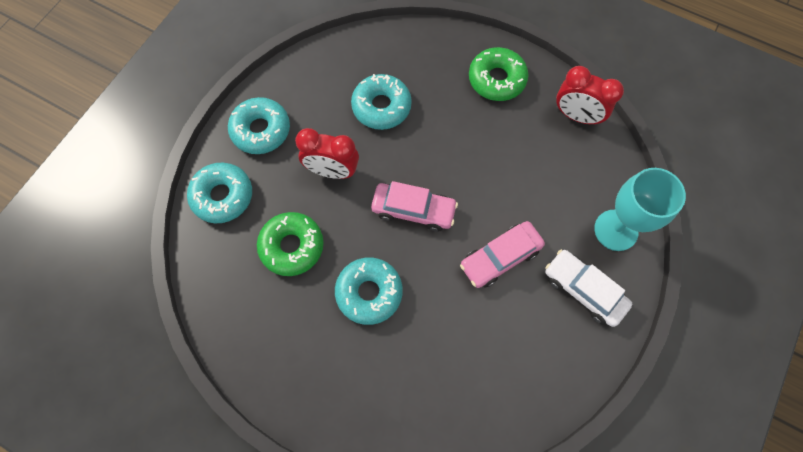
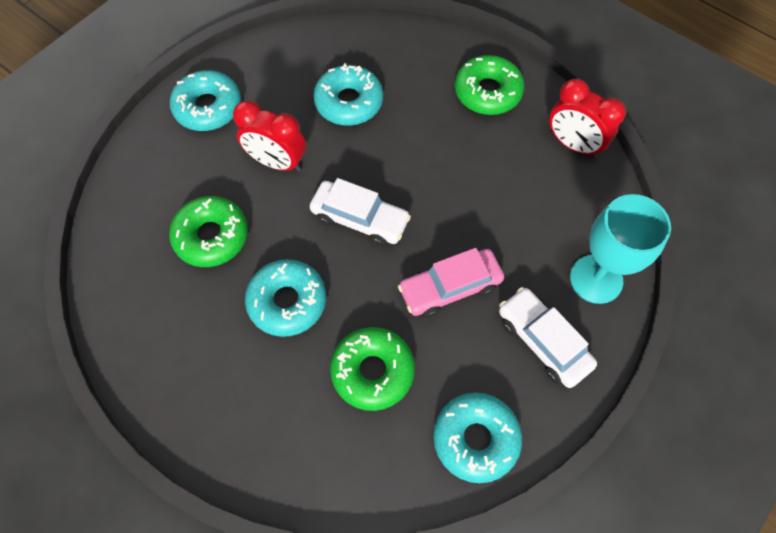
camera: 10 degrees right, 5 degrees down
(222, 196) = (148, 170): turquoise donut -> turquoise donut (475, 439)
(413, 210) = (360, 219): pink car -> white car
(452, 339) = (372, 371): none -> green donut

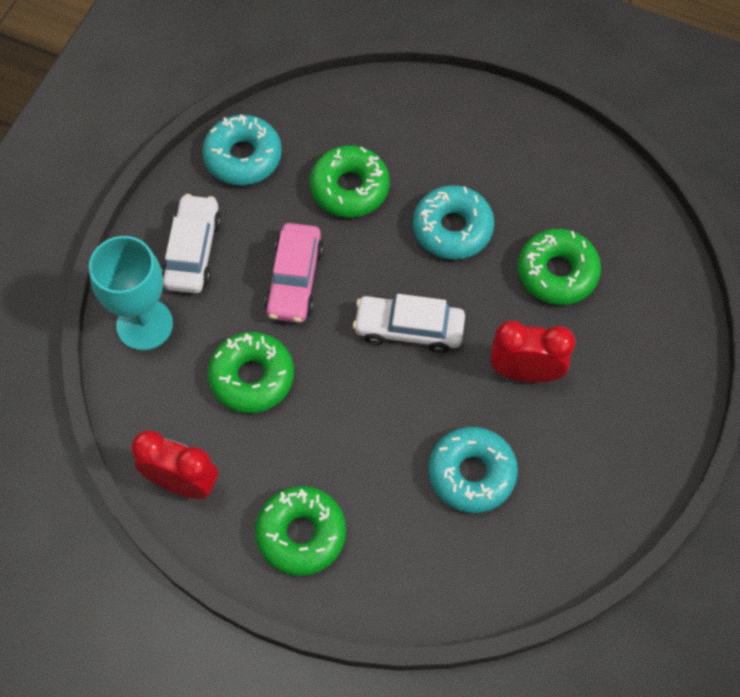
camera: 165 degrees right, 0 degrees up
(208, 107) = (638, 422): turquoise donut -> none
(450, 288) = (294, 280): pink car -> pink car turned 135 degrees clockwise
(505, 210) = (252, 377): none -> green donut
(543, 341) = (193, 251): white car -> white car turned 120 degrees counterclockwise

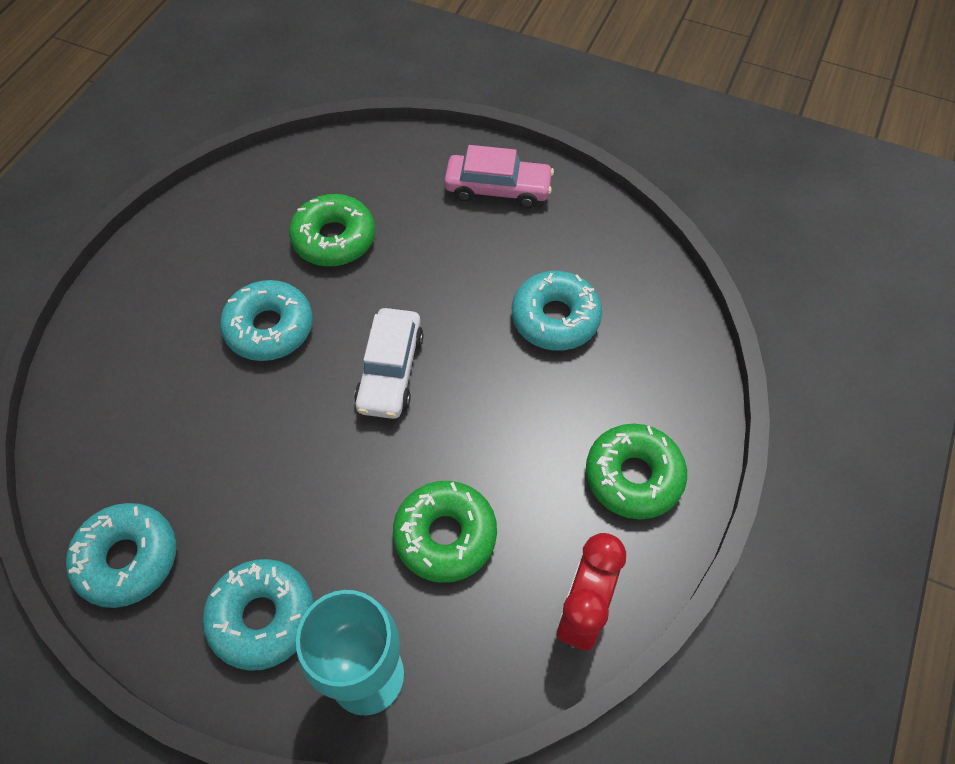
camera: 90 degrees left, 5 degrees down
(193, 251) = (262, 617): white car -> turquoise donut
(294, 280) = (318, 490): pink car -> pink car (498, 189)
(349, 188) = (198, 431): green donut -> none
(525, 372) = (445, 270): red clock -> none

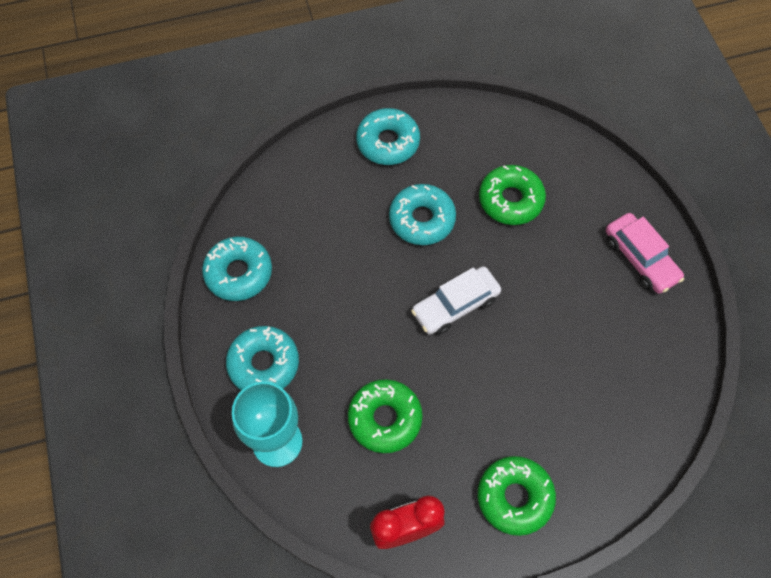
camera: 50 degrees right, 5 degrees up
(555, 318) = (579, 368): turquoise donut -> turquoise donut (388, 142)

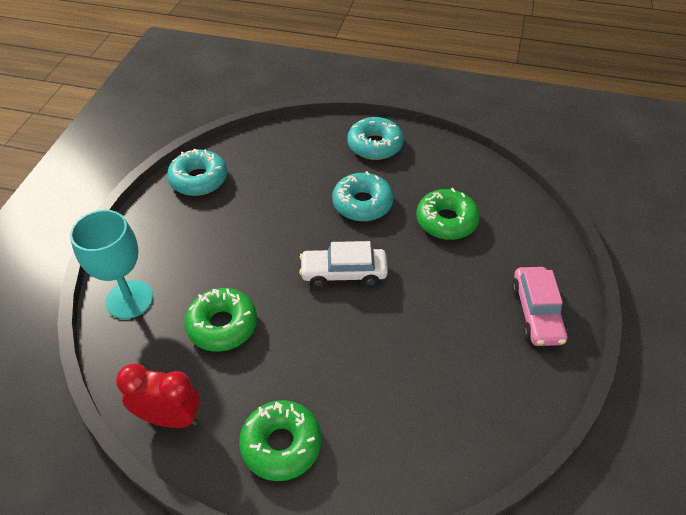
camera: 30 degrees right, 15 degrees down
(264, 364) = (166, 243): turquoise donut -> none

